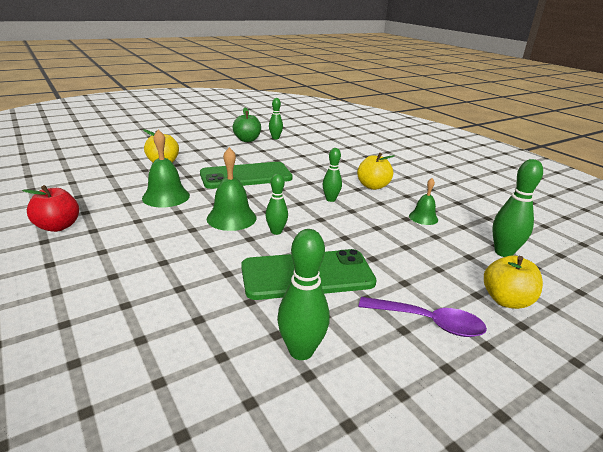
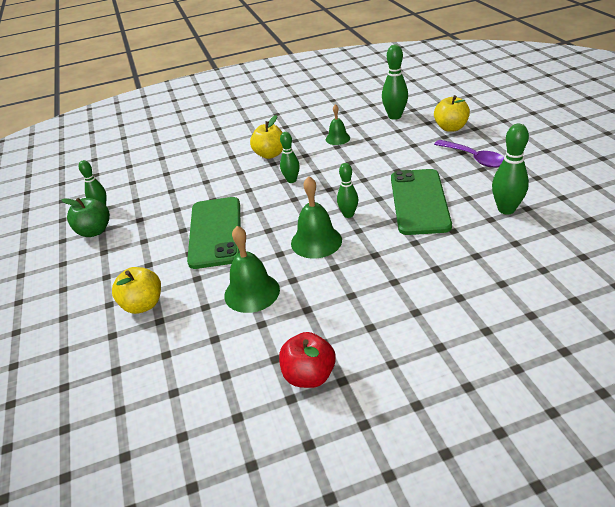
camera: 70 degrees left, 10 degrees up
(428, 322) = (474, 158): purple spoon -> purple spoon turned 105 degrees clockwise

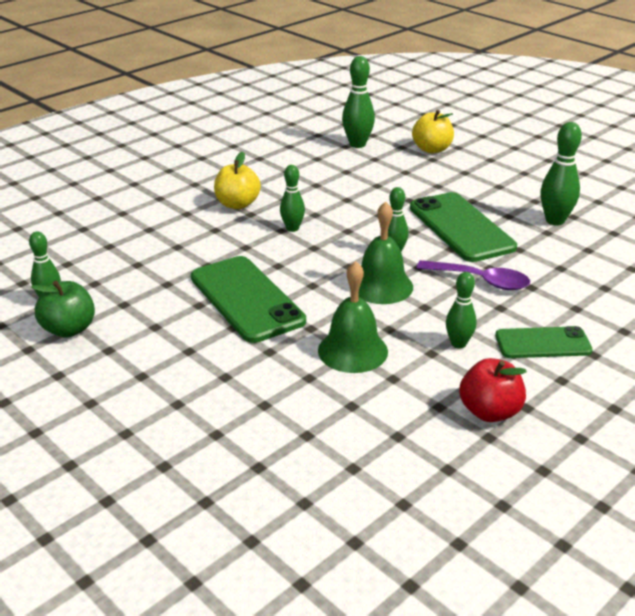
camera: 30 degrees left, 5 degrees down
(143, 304) = (226, 393): yellow apple -> none
(334, 306) = (458, 344): none -> green bowling pin
(337, 138) = (309, 176): green bell -> none
(403, 324) = (543, 343): none -> green phone
(474, 158) = (483, 177): purple spoon -> purple spoon (480, 281)

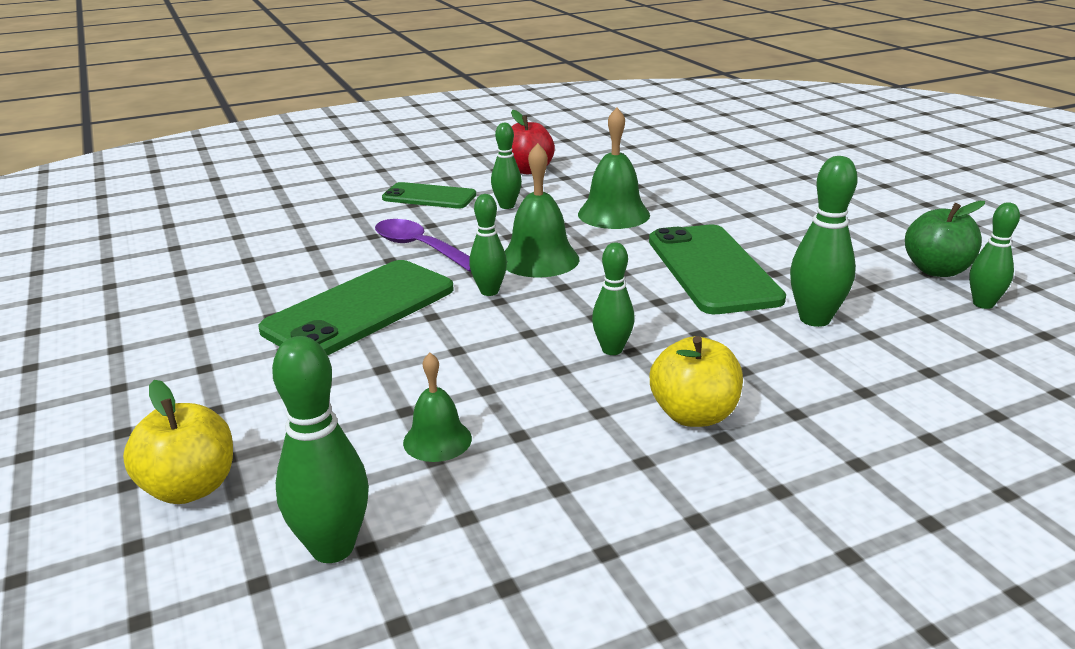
camera: 160 degrees left, 5 degrees down
(350, 177) = (437, 440): none -> green bell
(461, 227) = (360, 309): green phone -> green phone turned 45 degrees clockwise
(555, 221) = (222, 297): green bowling pin -> green bowling pin (814, 319)

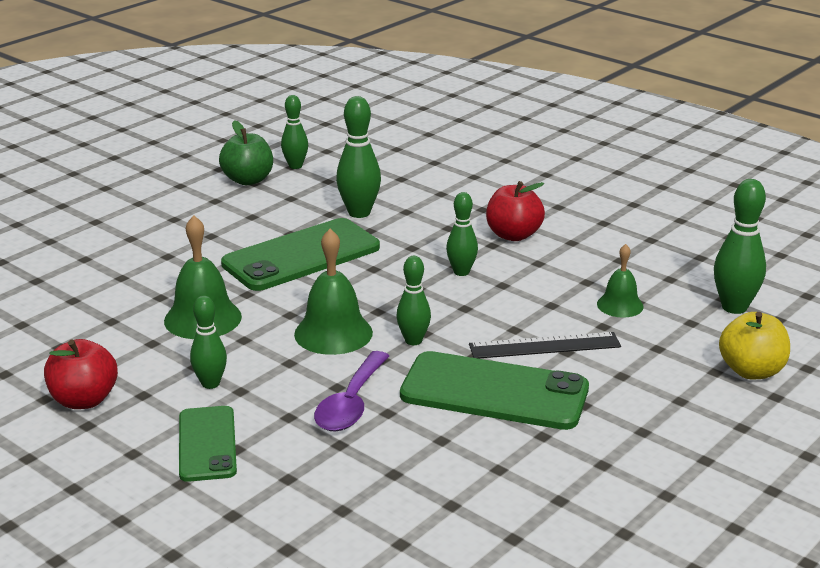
camera: 115 degrees left, 0 degrees up
(405, 358) = (544, 346): none -> black ruler
(693, 415) = (513, 235): yellow apple -> red apple

